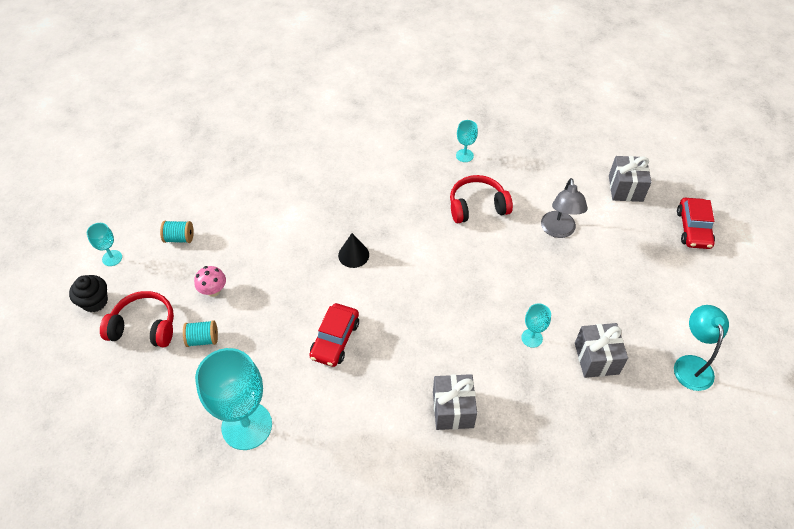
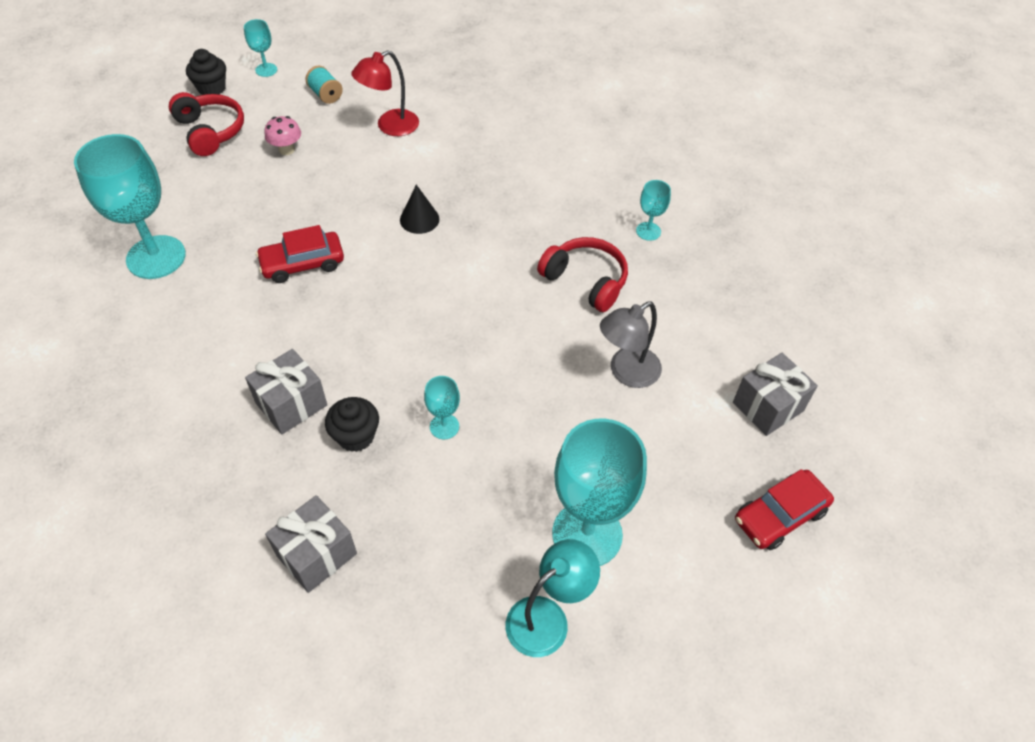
camera: 50 degrees right, 0 degrees up
(203, 339) = (227, 174): turquoise spool -> none
(251, 221) = (390, 126): none -> red lamp
(505, 387) = (356, 436): none -> black cupcake
(596, 358) = (469, 505): grey gift -> grey gift (316, 554)
(651, 315) = (587, 534): none -> turquoise goblet

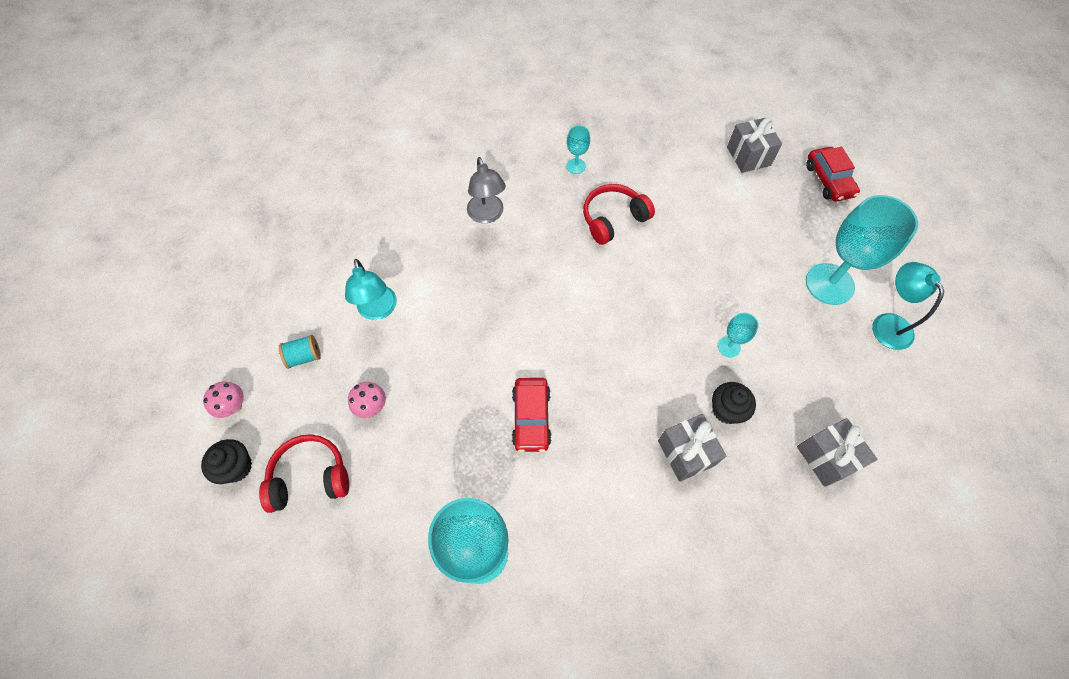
camera: 70 degrees left, 10 degrees up
(266, 70) = (233, 406): turquoise goblet -> pink mushroom
(390, 126) = (378, 310): red lamp -> turquoise lamp
(419, 219) = (508, 314): black cone -> none
(626, 373) = (704, 221): grey lamp -> grey lamp (487, 215)

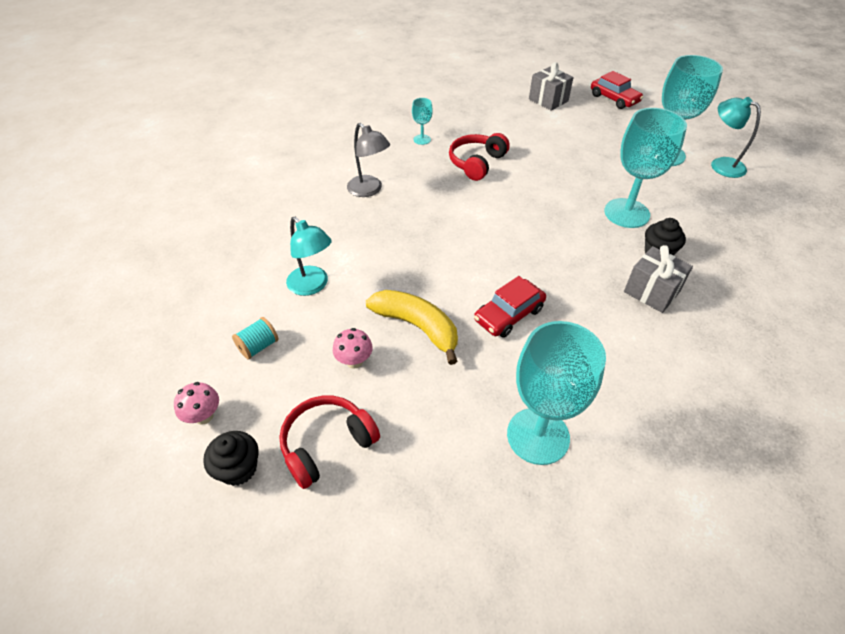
camera: 25 degrees left, 15 degrees down
(443, 394) = (417, 326): none -> yellow banana
(531, 418) = (509, 315): red car -> red car turned 75 degrees clockwise
(729, 347) = (626, 213): turquoise goblet -> turquoise goblet, size x2.20
(826, 457) = (752, 256): grey gift -> none

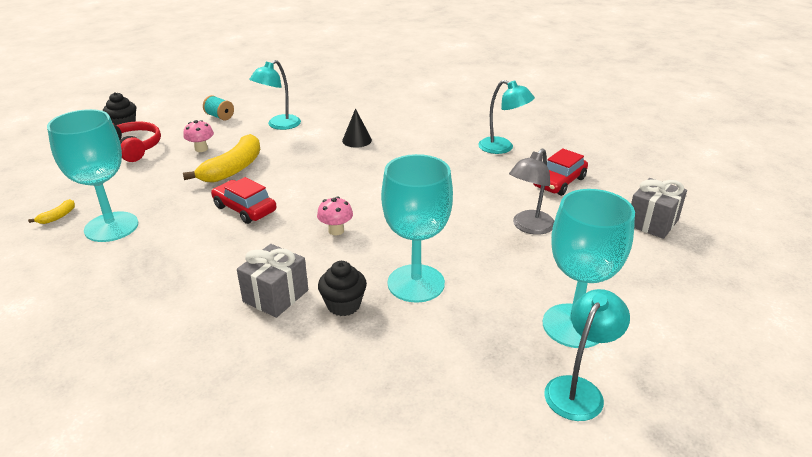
camera: 80 degrees right, 15 degrees down
(204, 416) = (165, 111): pink mushroom -> pink mushroom (336, 231)
(369, 190) = (405, 132): grey lamp -> grey lamp (529, 227)
(376, 225) = (357, 140): none -> black cone
(422, 139) = (502, 148): turquoise goblet -> turquoise lamp
(476, 163) = (475, 180): red headphones -> none
(509, 505) = (58, 217): none -> yellow banana
(614, 99) = (708, 281): red car -> red car (559, 182)

